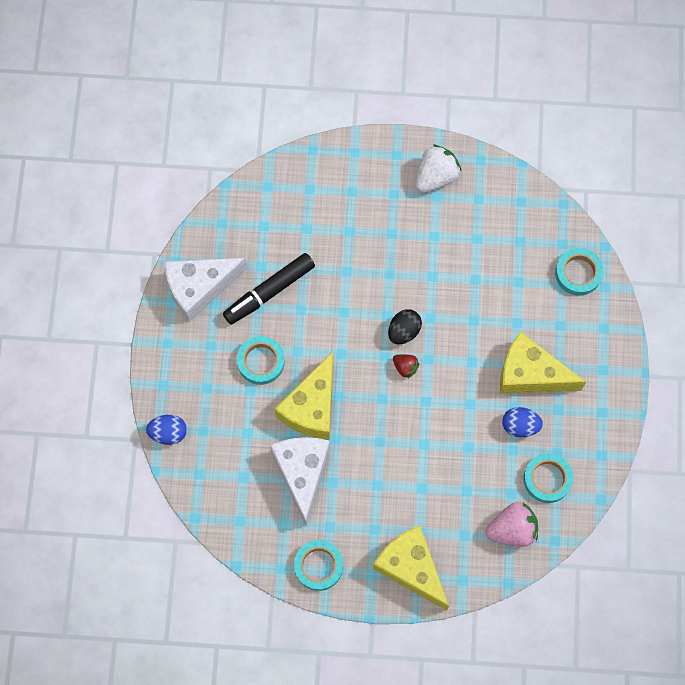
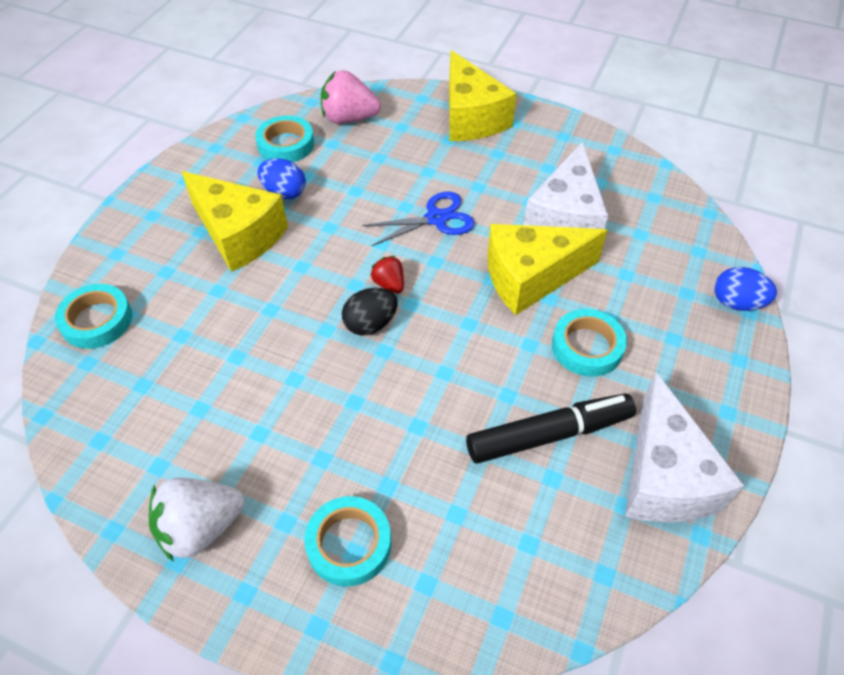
camera: 160 degrees left, 20 degrees down
(199, 288) = (664, 476): white cheese -> white cheese turned 90 degrees clockwise
(311, 407) = (531, 277): yellow cheese -> yellow cheese turned 150 degrees counterclockwise
(318, 566) = (571, 141): turquoise tape -> turquoise tape (349, 544)
(396, 439) = (436, 219): none -> blue scissors

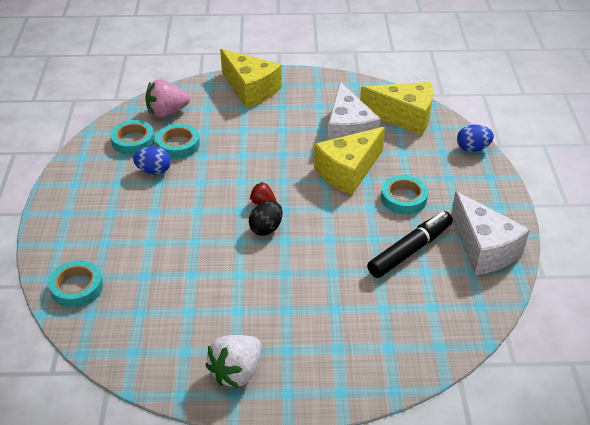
camera: 25 degrees left, 10 degrees down
(238, 234) = (140, 205): yellow cheese -> yellow cheese (404, 117)
(349, 544) = (332, 345): turquoise tape -> turquoise tape (178, 145)
(436, 219) = (268, 156): blue scissors -> none

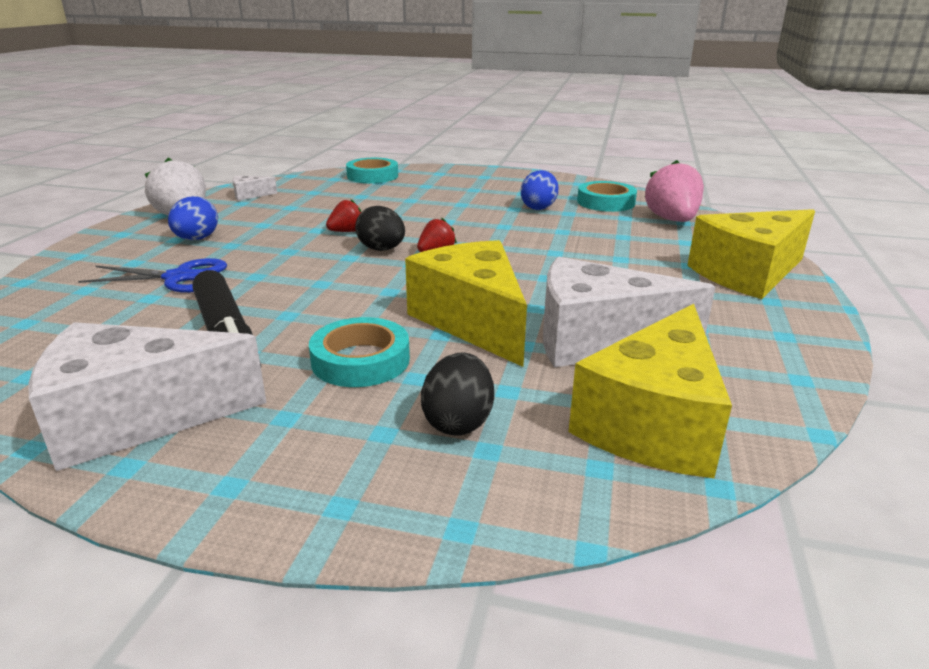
camera: 105 degrees right, 15 degrees down
(160, 355) = (250, 195): none -> white cheese
(178, 145) = (591, 221): turquoise tape -> none
(238, 256) = (346, 232): none -> red strawberry
(351, 309) = (178, 277): none -> blue scissors
(431, 161) = (458, 422): none -> black egg
(472, 148) = (480, 510): blue egg -> blue egg (196, 239)

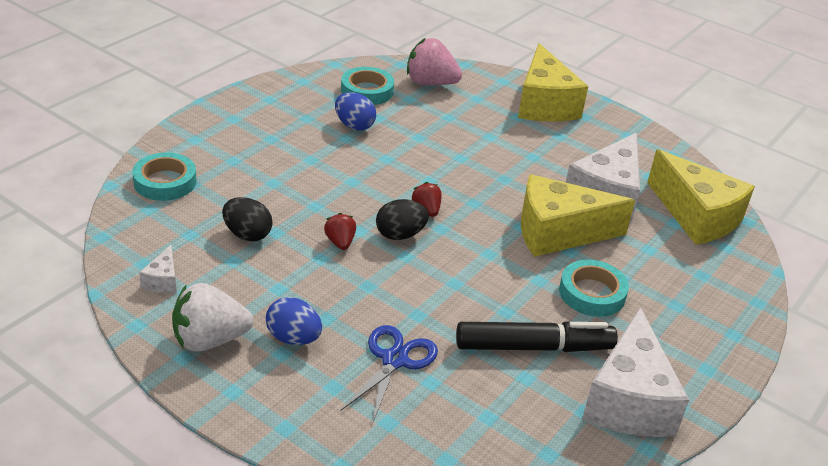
camera: 70 degrees left, 10 degrees up
(458, 422) = (675, 276): black egg -> black egg (247, 234)

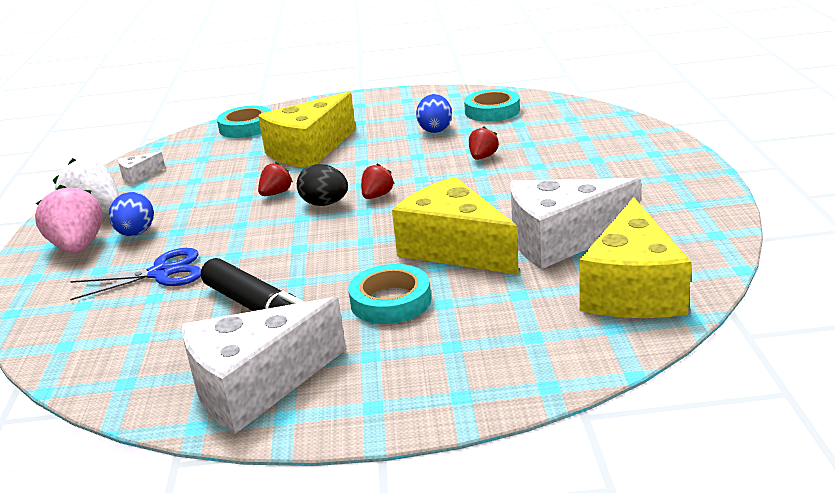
camera: 55 degrees right, 10 degrees down
(247, 234) = (231, 169): black egg -> none
(430, 83) = (560, 118): pink strawberry -> pink strawberry (78, 247)
(439, 142) = (483, 157): none -> red strawberry
(544, 104) = (645, 157): yellow cheese -> yellow cheese (309, 150)

